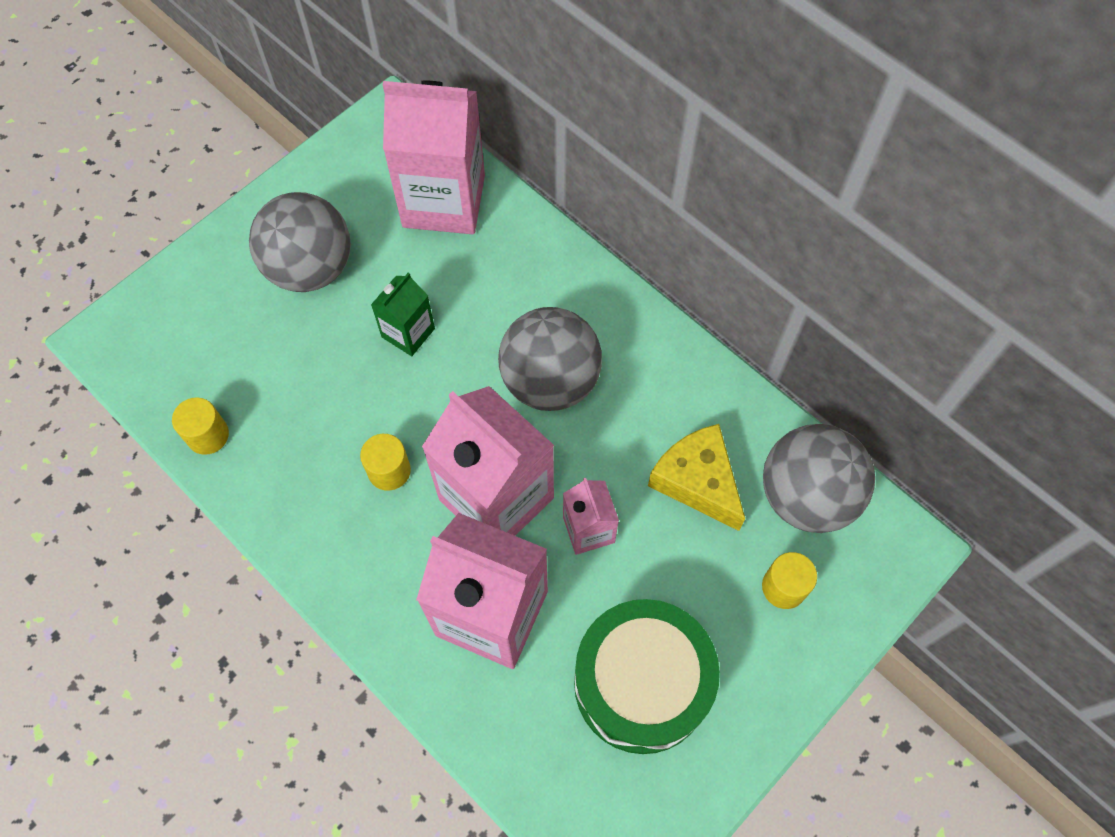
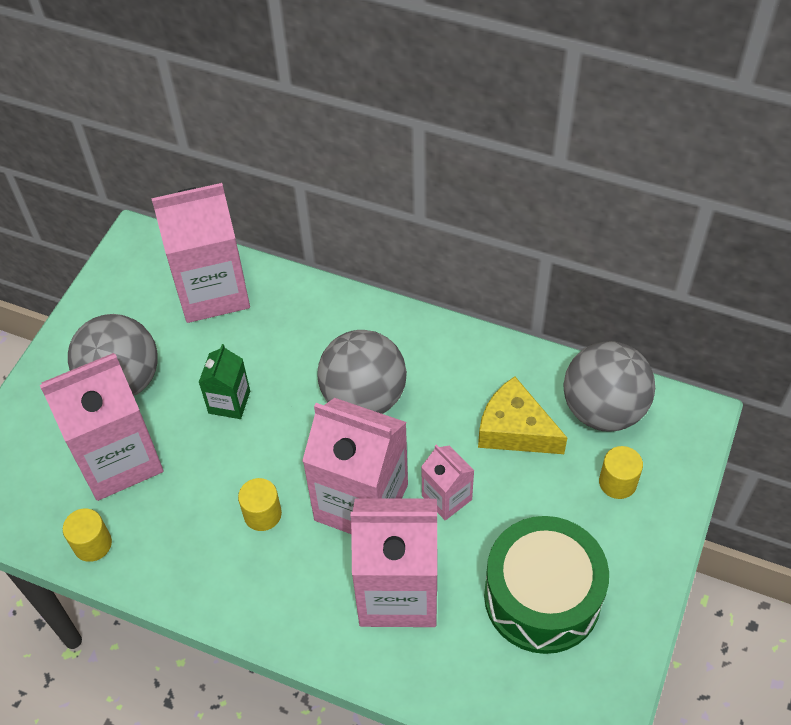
camera: 20 degrees left, 10 degrees down
(271, 353) = (119, 459): none -> pink carton

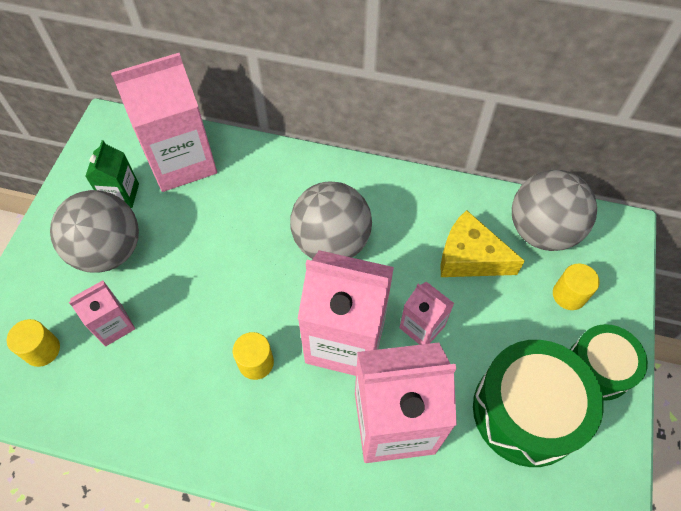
camera: 10 degrees left, 5 degrees up
(92, 544) = (97, 412): yellow cylinder -> yellow cylinder (42, 350)
(119, 459) = (113, 325): pink carton -> pink carton, size x0.50
(229, 402) = (210, 260): green carton -> green carton (121, 195)
(632, 562) = (598, 368): none -> green drum

